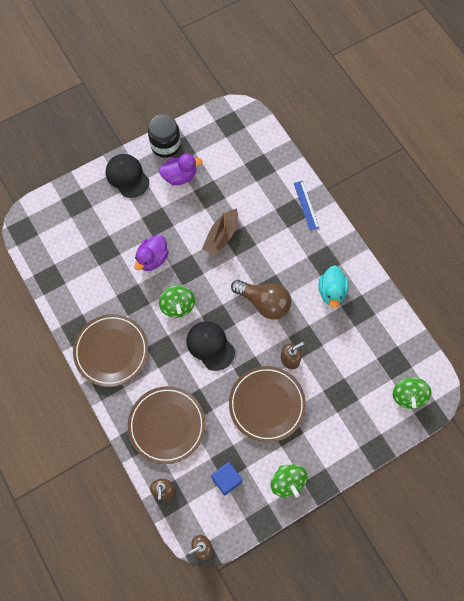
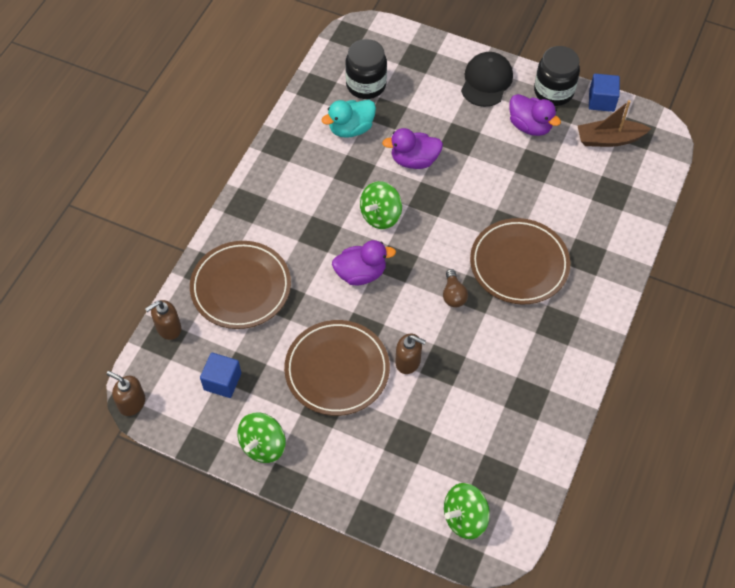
camera: 55 degrees right, 10 degrees down
(72, 247) = (366, 85): none -> black jar
(111, 351) = (283, 188): brown plate -> brown plate (519, 264)
(193, 125) = (601, 101): none -> blue cube
(210, 346) = (361, 273): black cap -> purple duck
(221, 236) = (495, 206): brown boat -> brown boat (609, 139)
(264, 303) = (453, 295): brown light bulb -> brown light bulb, size x0.51
(306, 205) = (608, 265): blue ruler -> none
(331, 292) = (525, 356): turquoise duck -> turquoise duck (351, 129)

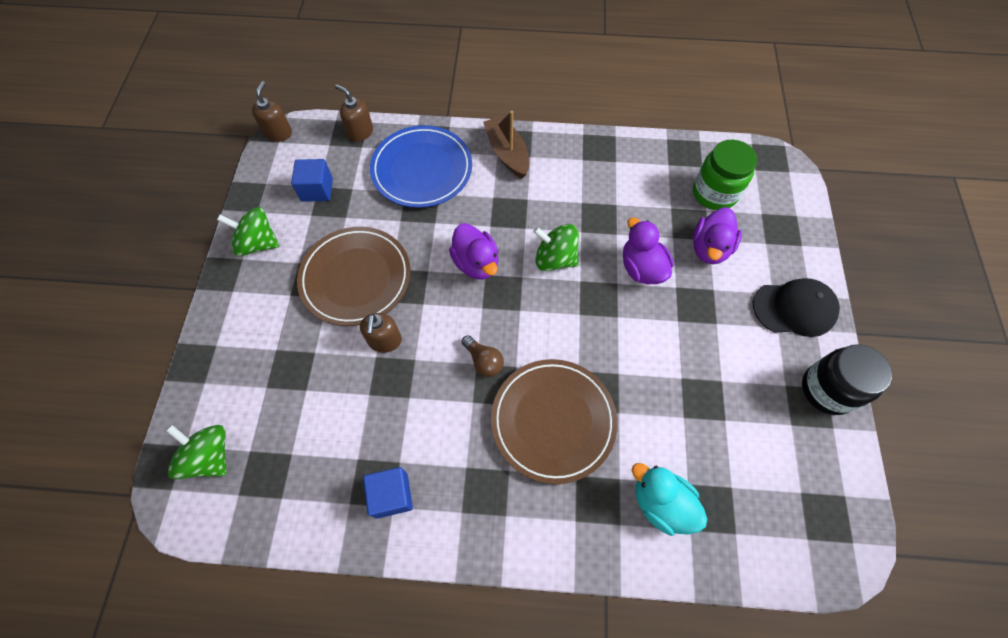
camera: 70 degrees right, 5 degrees up
(241, 287) = (422, 170): brown plate -> blue plate
(351, 129) = (650, 198): turquoise duck -> turquoise duck (661, 503)
(366, 85) = (714, 193): black jar -> green jar
(453, 295) = (483, 361): brown light bulb -> brown light bulb turned 105 degrees counterclockwise
(530, 126) = (758, 376): purple duck -> purple duck (709, 248)
(601, 101) = (850, 455): blue cube -> blue cube (391, 495)
(609, 139) = (794, 482): brown boat -> brown boat (507, 153)

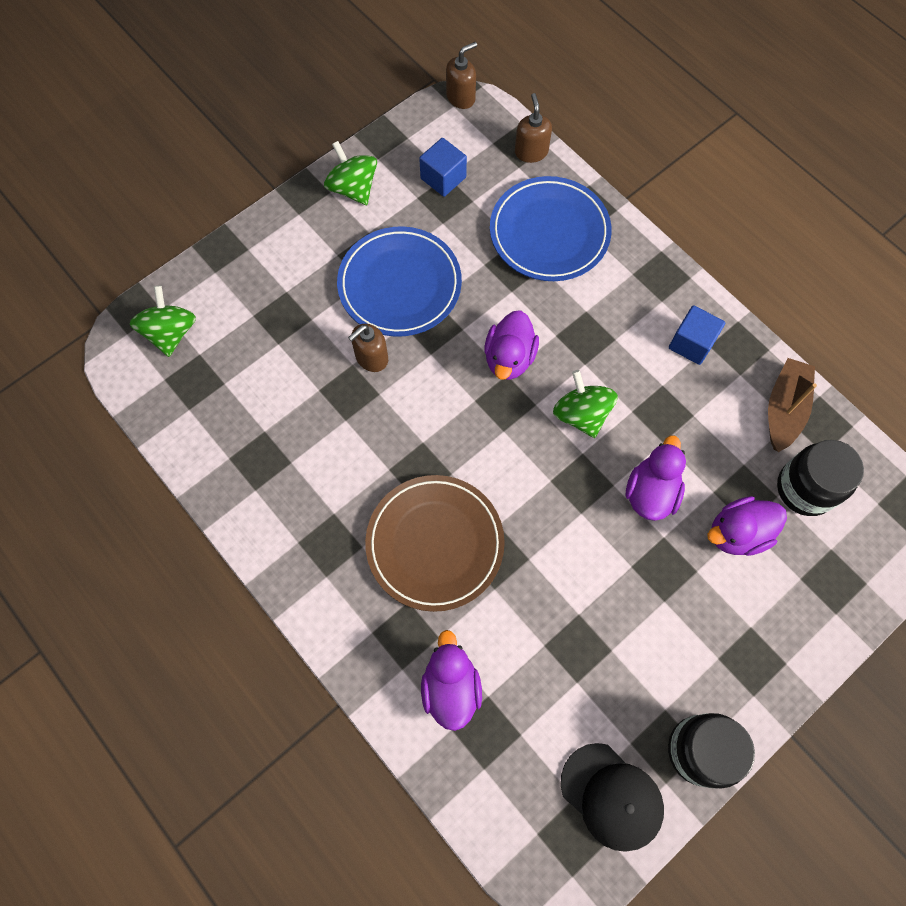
camera: 45 degrees right, 5 degrees up
(356, 278) = (399, 285): brown plate -> blue plate
(391, 495) = (262, 481): blue cube -> blue cube (691, 343)
(483, 361) = (430, 445): brown light bulb -> none
(507, 153) = (643, 280): brown boat -> brown boat (784, 409)
(661, 503) = (450, 687): turquoise duck -> purple duck
(714, 193) = (805, 488): green jar -> black jar
(794, 308) = (755, 658): black cap -> black cap (612, 796)

